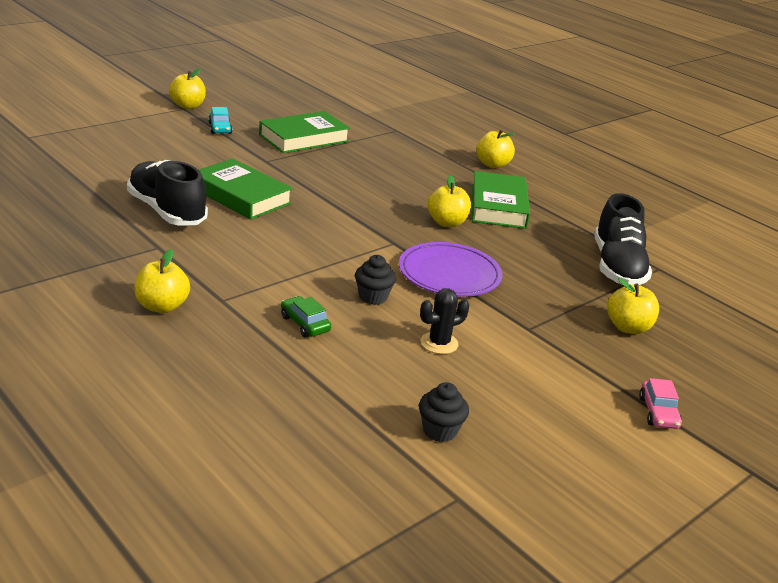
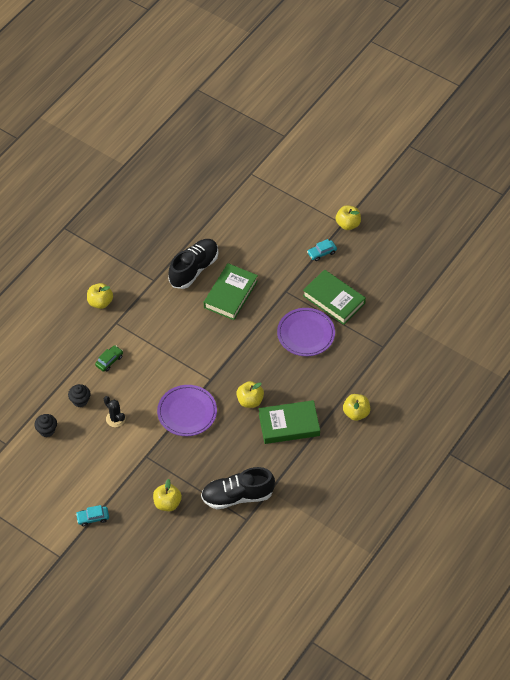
camera: 80 degrees right, 25 degrees up
(349, 165) = (306, 334): none -> purple plate
(373, 297) = (146, 382): black cupcake -> black cupcake (80, 401)
(658, 412) = (93, 518): pink car -> turquoise car

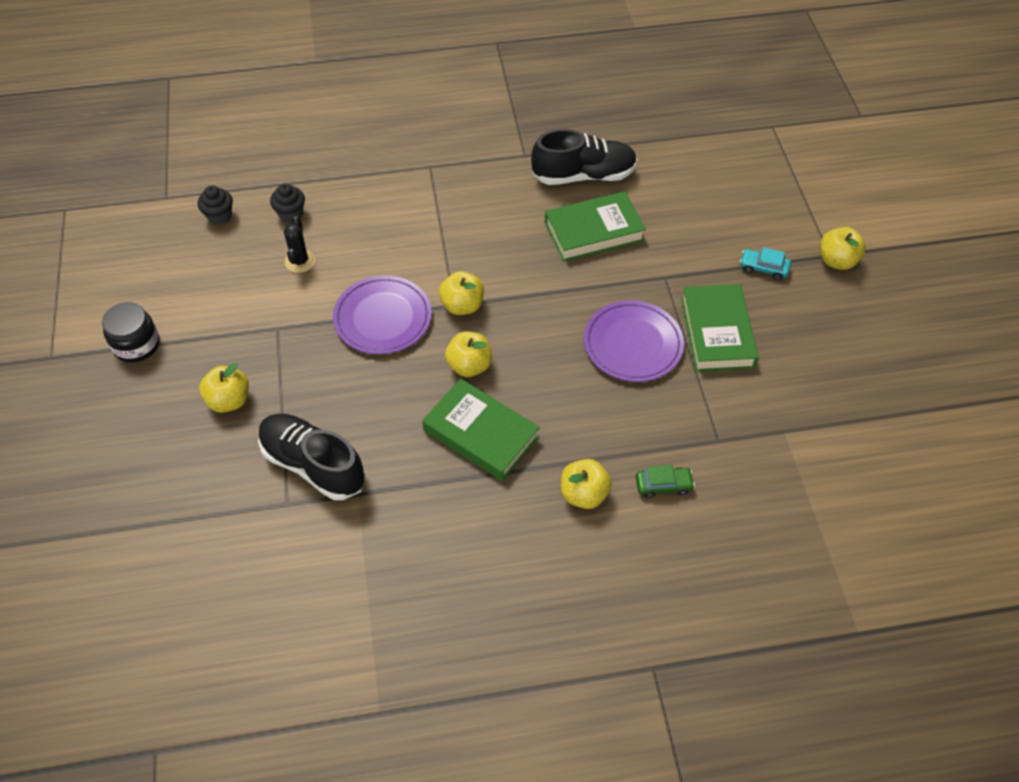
camera: 45 degrees right, 0 degrees up
(93, 518) = (137, 345): turquoise car -> black jar
(100, 302) = (440, 135): yellow apple -> yellow apple (462, 305)
(109, 361) = (373, 198): green car -> green car (663, 485)

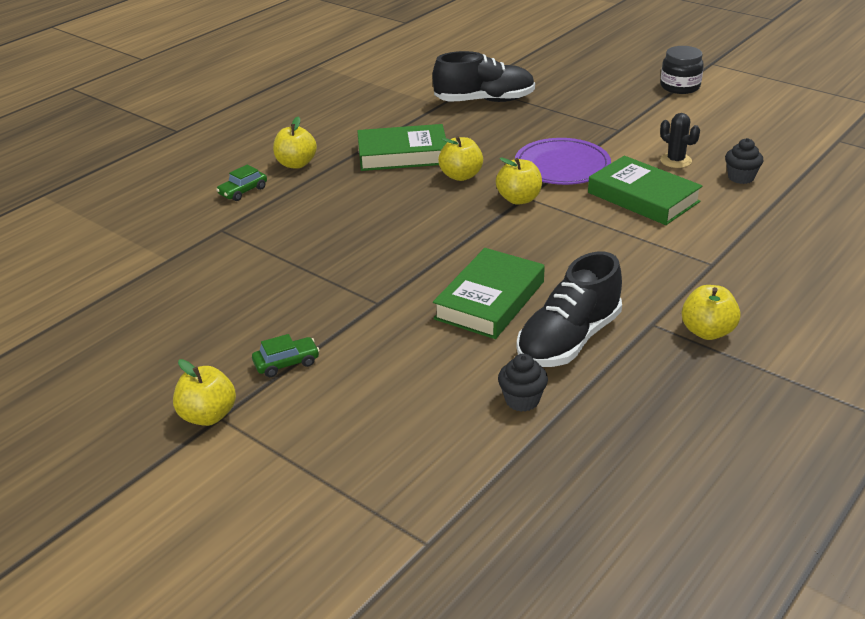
camera: 140 degrees right, 20 degrees down
(219, 216) = (781, 151): black cupcake -> black cupcake (522, 400)
(229, 400) = (580, 96): yellow apple -> yellow apple (707, 332)
(633, 344) = (352, 246): purple plate -> none
(717, 332) = (286, 289): green book -> green book (643, 197)
(763, 268) = (286, 363): turquoise car -> green car

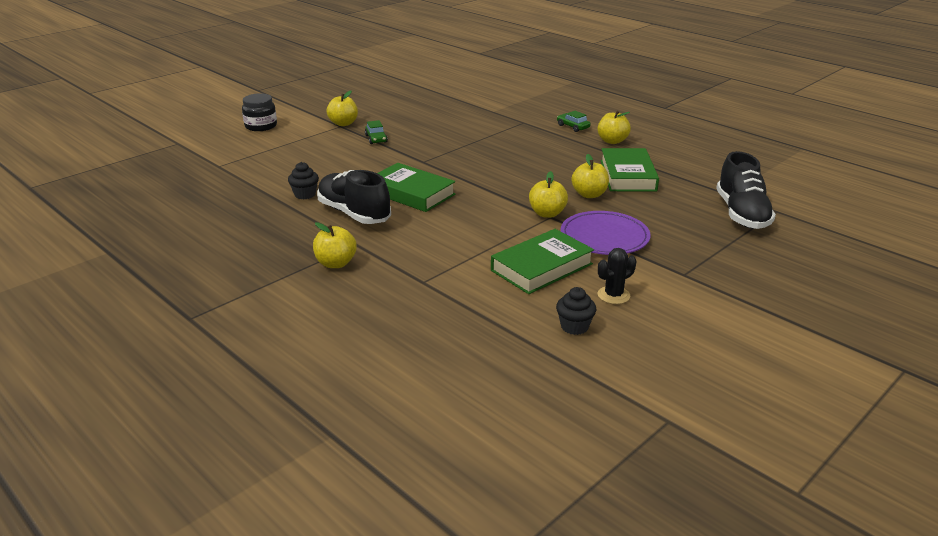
camera: 95 degrees right, 5 degrees down
(680, 87) = (812, 330): black jar -> black jar (261, 126)

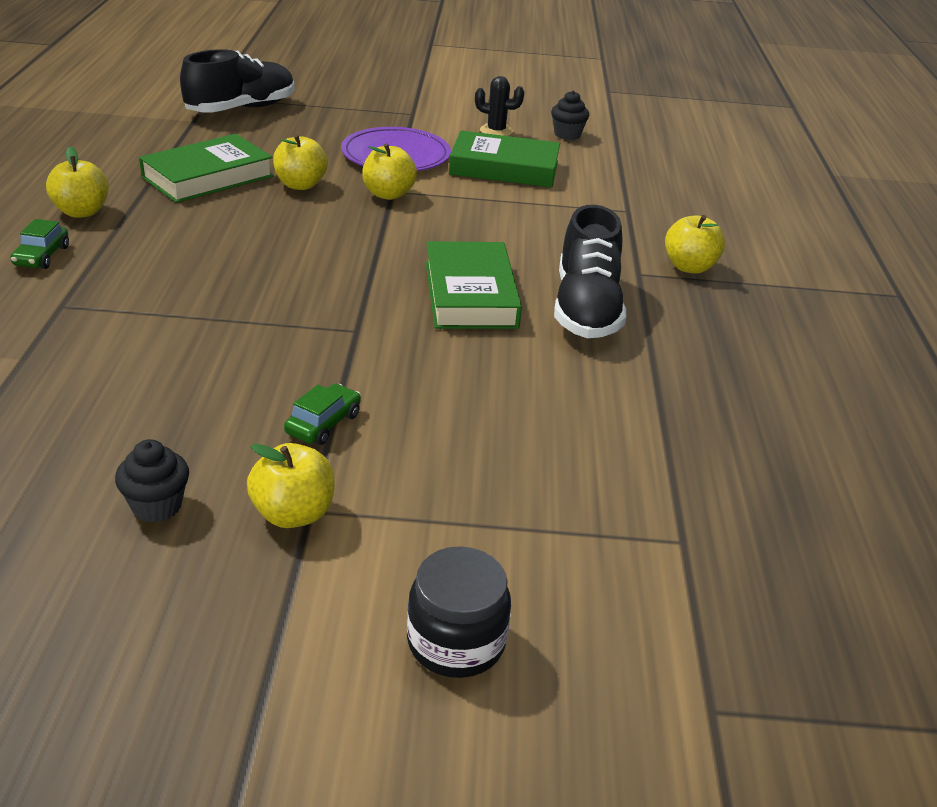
camera: 135 degrees left, 5 degrees up
(305, 194) = (609, 375): black cupcake -> black cupcake (157, 506)

